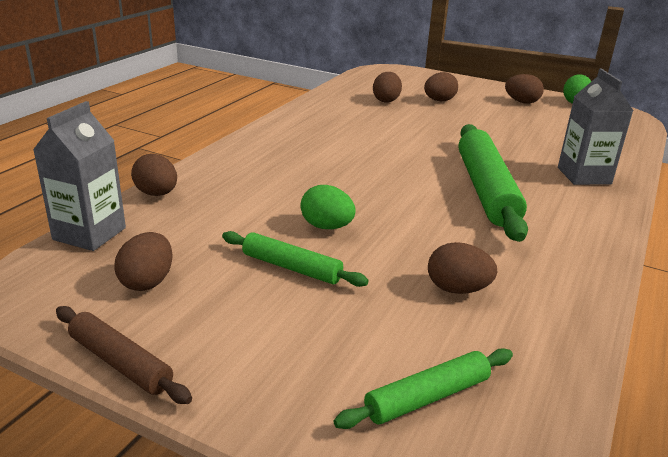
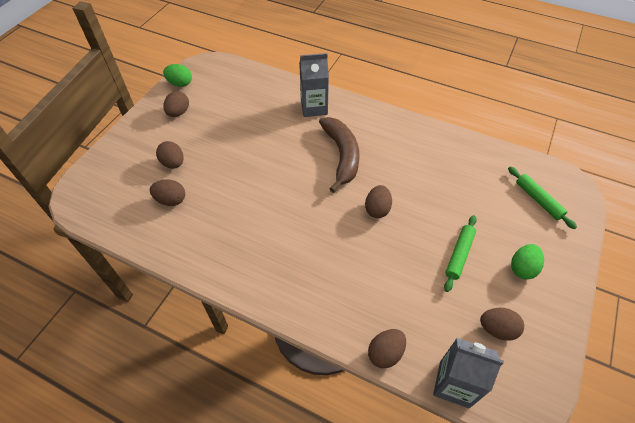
camera: 90 degrees left, 25 degrees up
(120, 362) = (566, 323): brown rolling pin -> none
(326, 227) = (408, 239): green egg -> green egg (522, 268)
(457, 289) = (456, 182): brown egg -> brown egg (377, 209)
(486, 190) = (342, 156): green rolling pin -> brown banana

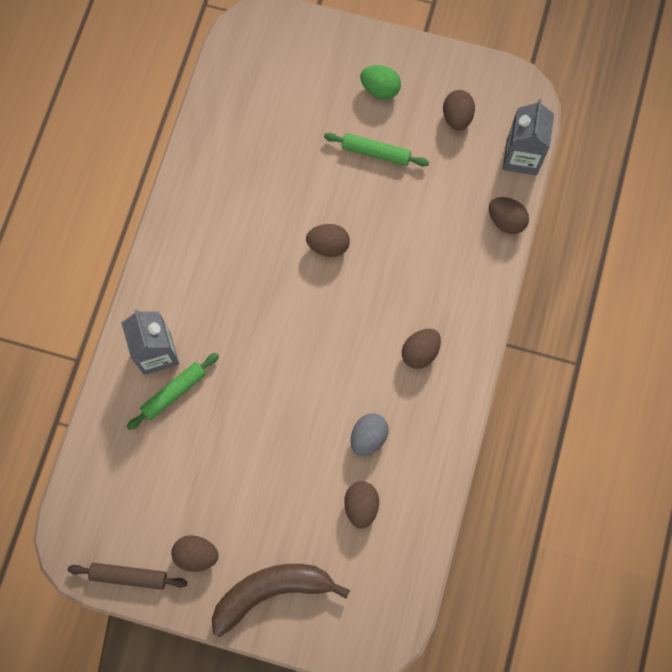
camera: 100 degrees left, 20 degrees up
(173, 163) = (298, 526): brown egg -> brown egg (420, 352)
(180, 83) = (129, 576): green egg -> brown rolling pin
(219, 212) = (368, 437): none -> grey egg
(342, 156) = (247, 299): brown banana -> brown banana (272, 591)
(538, 200) = (281, 66): green rolling pin -> green rolling pin (174, 392)

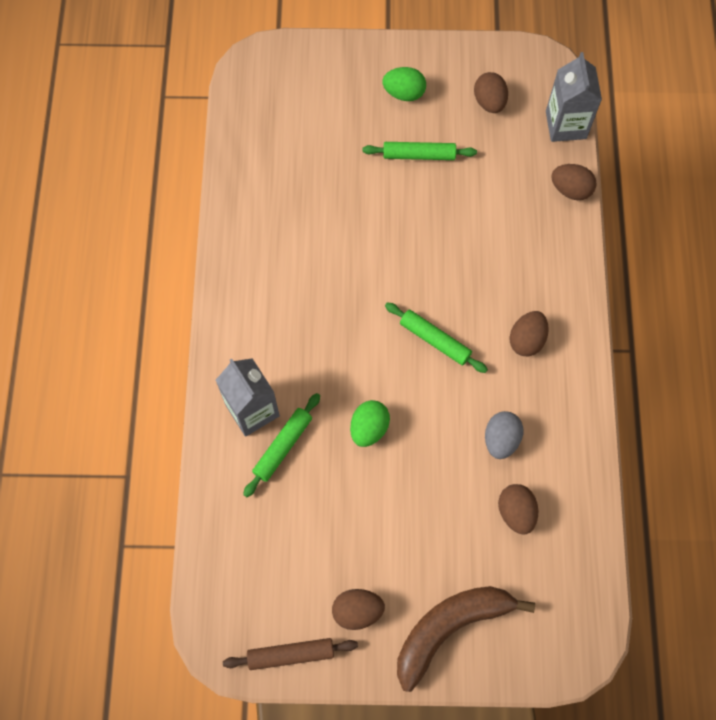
camera: 15 degrees left, 5 degrees down
(254, 396) = (369, 428): none -> green egg
(328, 245) = (399, 257): brown egg -> none
(337, 331) = (435, 340): none -> green rolling pin

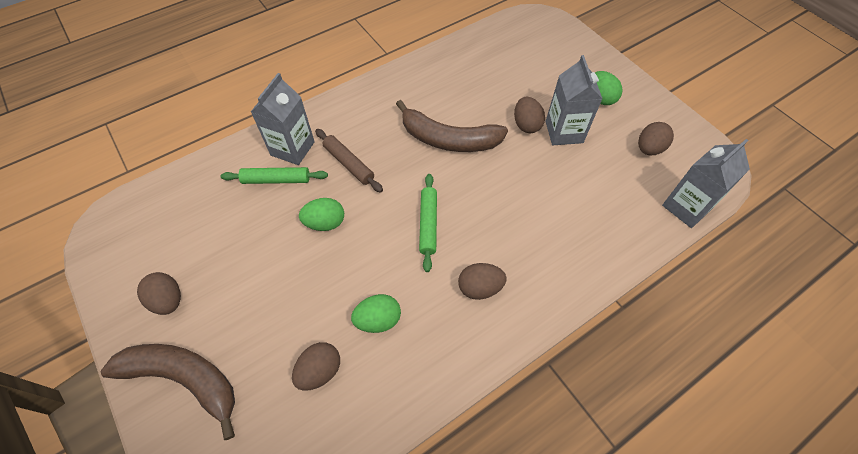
camera: 55 degrees right, 10 degrees down
(291, 654) = (111, 275): brown rolling pin -> brown rolling pin (349, 164)
(351, 259) = (448, 139): none -> brown banana
(419, 155) = (564, 132): green rolling pin -> grey carton
(501, 440) = (378, 320): grey egg -> green egg
(570, 190) = (637, 243): brown egg -> brown egg (526, 125)

